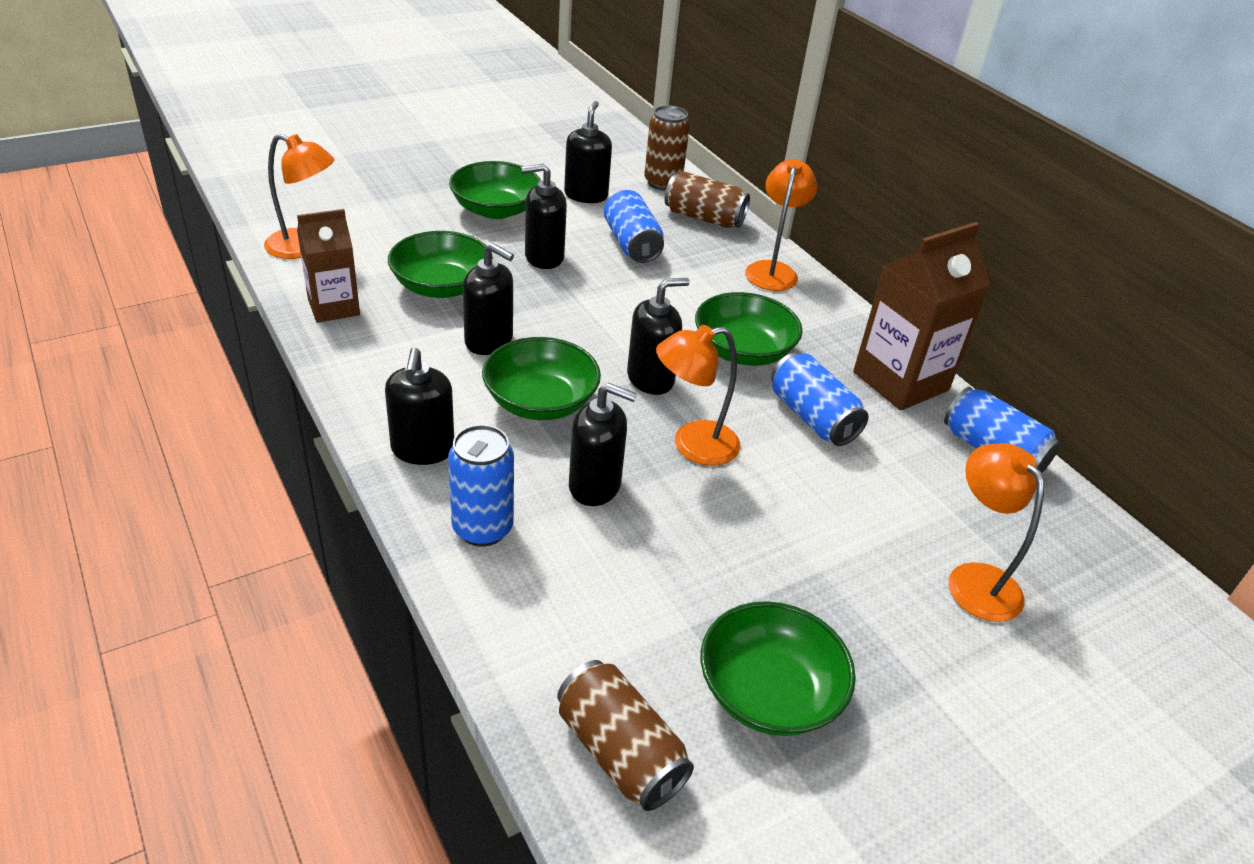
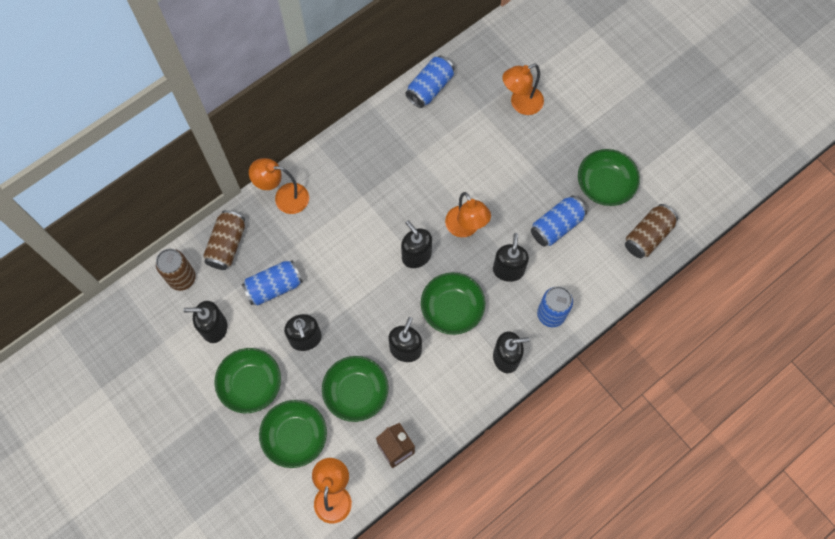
camera: 95 degrees left, 30 degrees up
(743, 351) = (376, 209): green bowl -> green bowl (295, 437)
(812, 417) = (426, 172): blue can -> blue can (556, 226)
(900, 381) = (382, 128): brown carton -> none

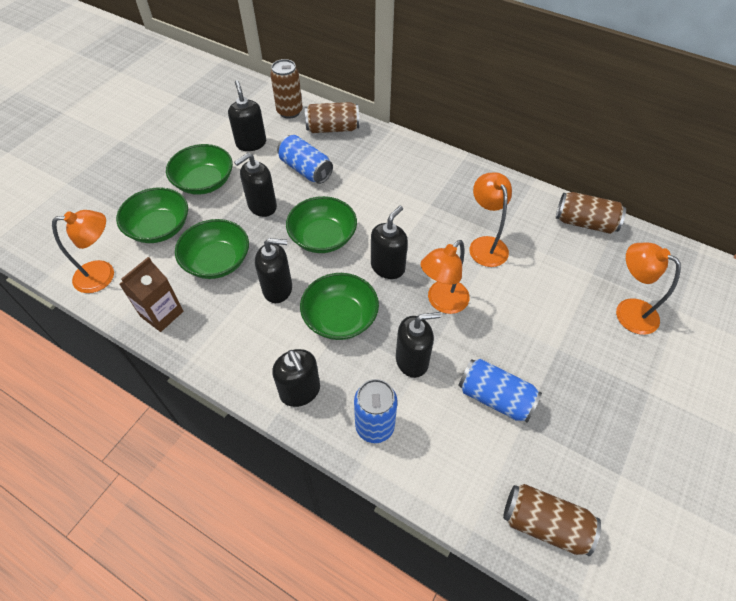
camera: 70 degrees right, 15 degrees down
(284, 197) = (397, 151): orange lamp -> orange lamp (485, 245)
(430, 88) = (585, 223): blue can -> brown can
(605, 185) = (585, 440): green bowl -> green bowl (323, 237)

